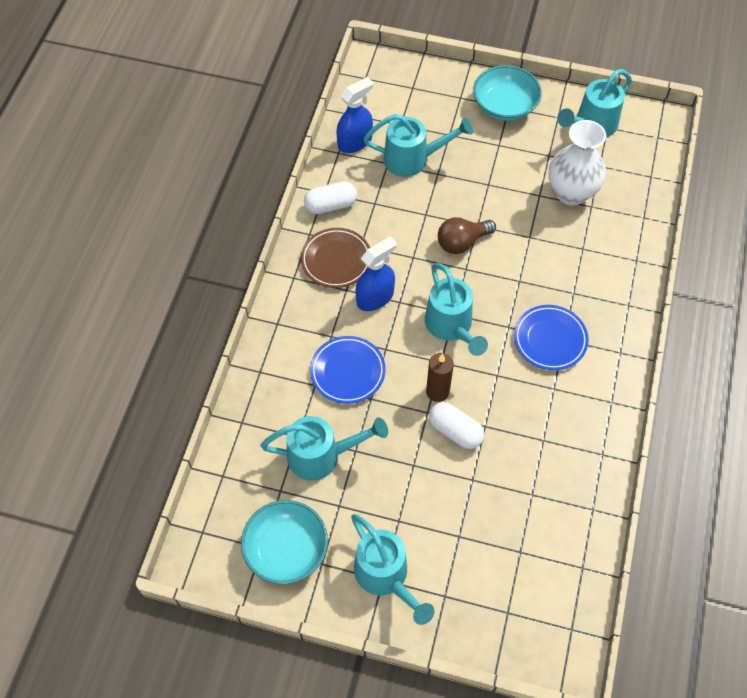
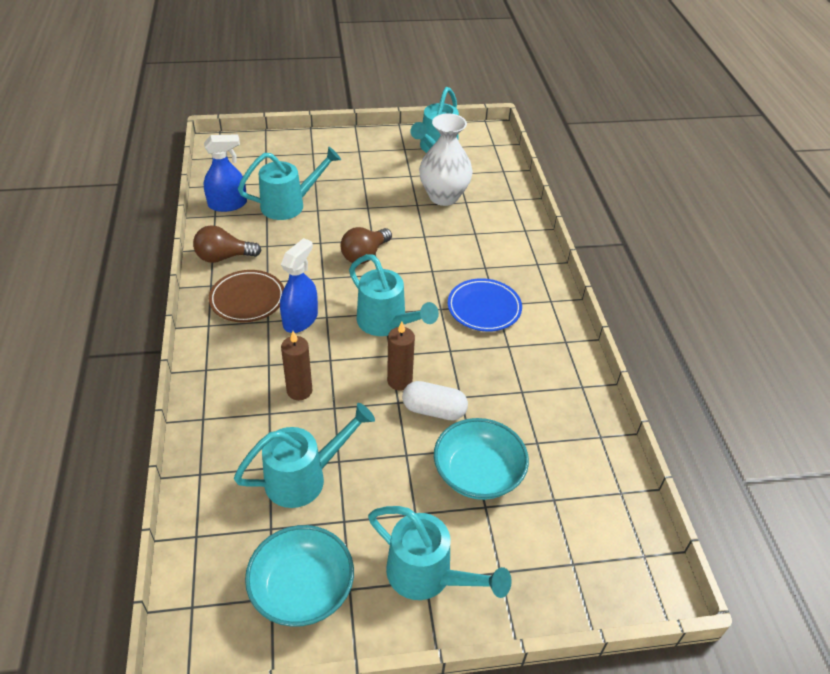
camera: 25 degrees left, 15 degrees down
(331, 205) = (223, 257): white capsule -> brown light bulb
(347, 372) = (299, 391): blue plate -> brown candle
(355, 142) = (228, 204): blue spray bottle -> blue spray bottle turned 45 degrees clockwise
(504, 106) = (355, 151): turquoise bowl -> turquoise bowl (478, 473)

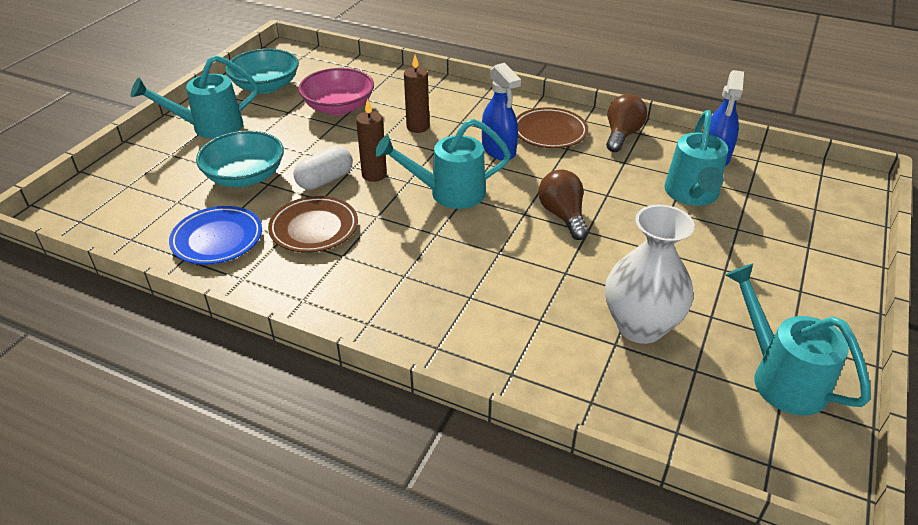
camera: 125 degrees right, 5 degrees down
(304, 478) = (339, 107): turquoise watering can -> pink bowl
(484, 308) = (408, 263): blue plate -> blue plate (217, 239)
(497, 379) = (314, 228): none -> brown plate

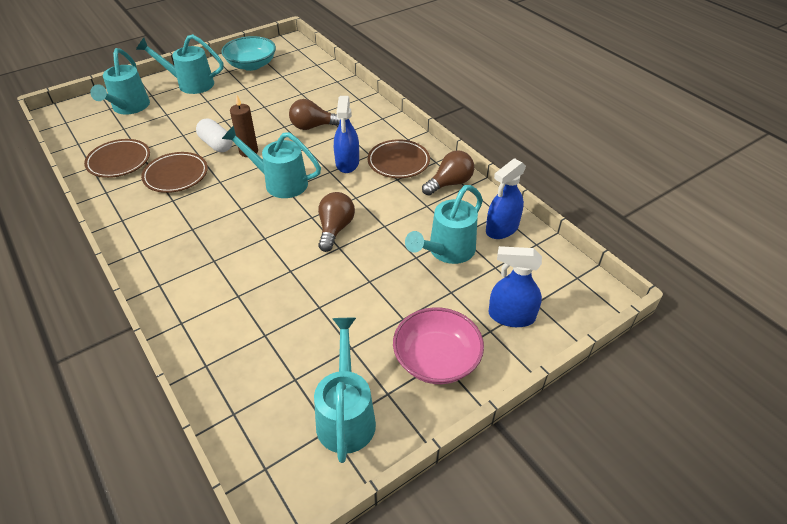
camera: 30 degrees right, 5 degrees up
(155, 177) = (129, 108): none -> turquoise watering can
(217, 239) = (119, 161): blue plate -> brown plate
(245, 176) = (175, 125): turquoise bowl -> none
(325, 180) = (216, 144): white capsule -> white capsule turned 60 degrees clockwise
(339, 107) = (279, 95): pink bowl -> pink bowl (436, 359)
(418, 127) = (313, 126): brown candle -> brown light bulb
(640, 326) = (294, 331): white vase -> none
(810, 227) = (511, 316): none -> blue spray bottle

